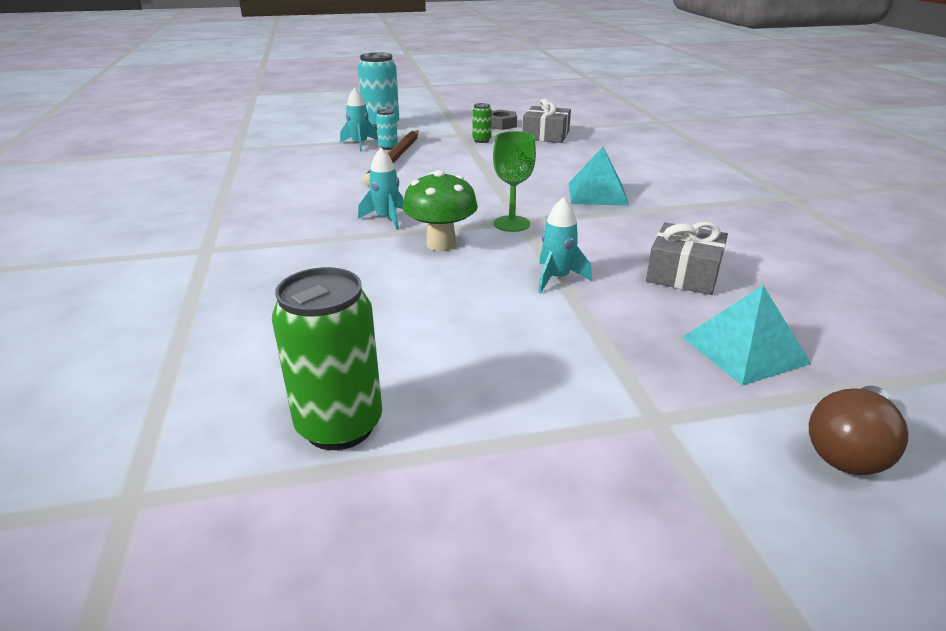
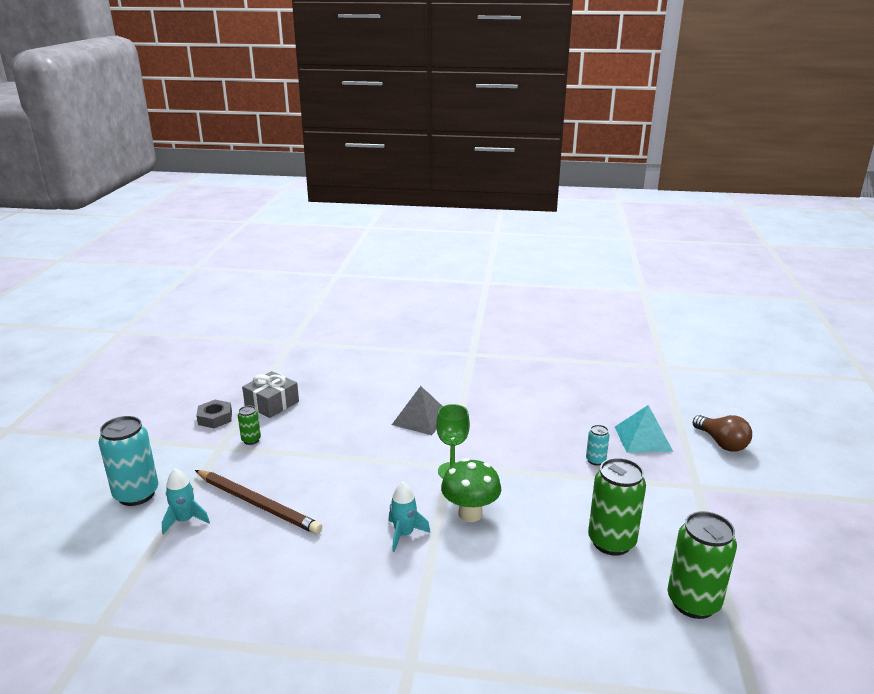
camera: 70 degrees left, 5 degrees down
(388, 147) = (215, 502): turquoise can -> turquoise can (595, 460)
(443, 341) = (611, 542): none -> green can
(557, 278) = (546, 475): turquoise rocket -> none
(597, 194) = (421, 418): turquoise pyramid -> grey pyramid
(683, 274) = (558, 427): grey gift -> none

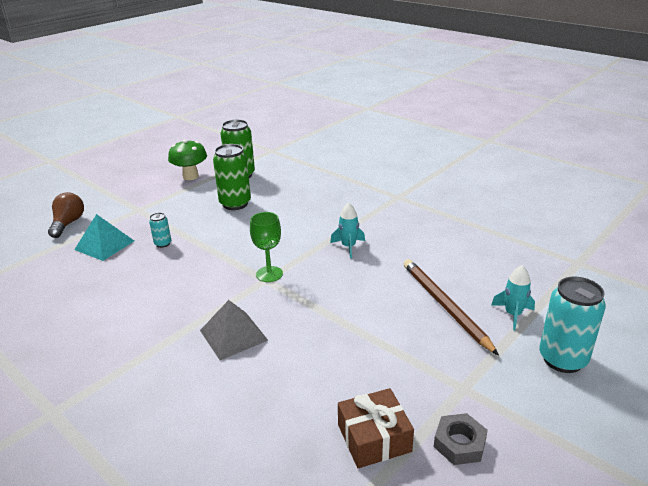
camera: 145 degrees left, 5 degrees up
(251, 440) = (425, 383): green can -> none
(272, 403) = (374, 438): grey gift -> brown gift
(470, 514) = (293, 243): green mushroom -> green mushroom (190, 176)

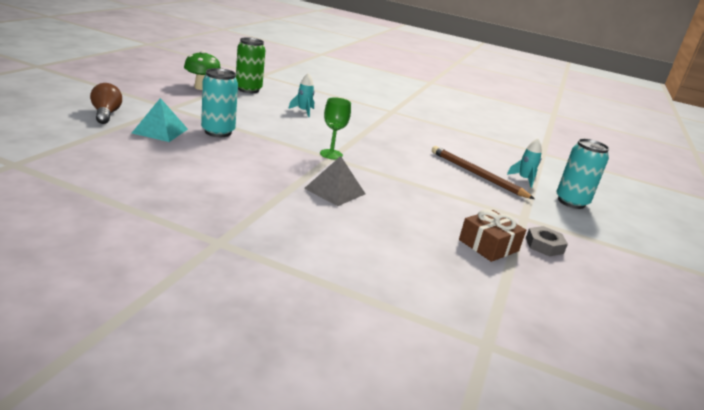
camera: 25 degrees left, 5 degrees down
(163, 244) = (218, 132): turquoise can -> turquoise can, size x2.05
(235, 204) = (261, 108): green can -> none
(348, 247) = (380, 139): turquoise rocket -> turquoise rocket (303, 111)

